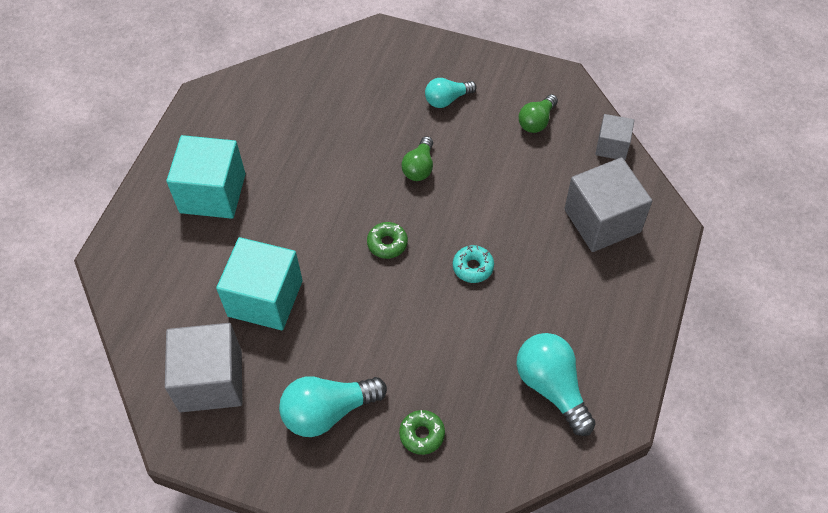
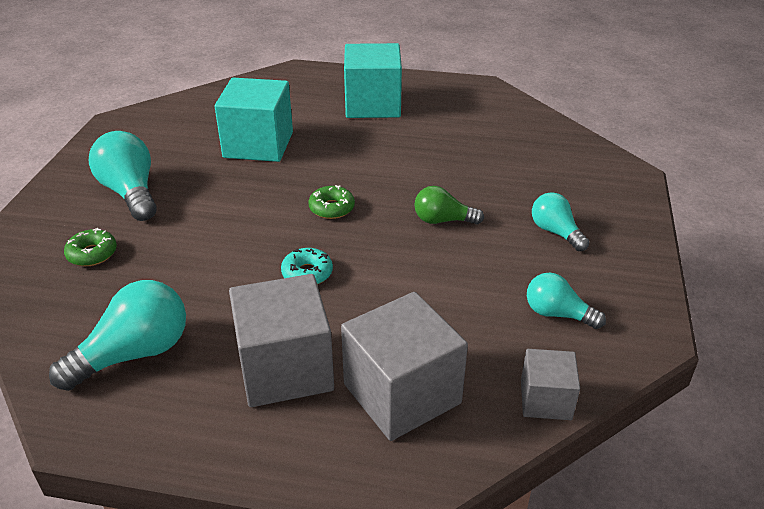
camera: 80 degrees right, 20 degrees down
(211, 380) = (173, 129): grey cube -> grey cube (285, 368)
(536, 121) = (557, 314): green light bulb -> turquoise light bulb

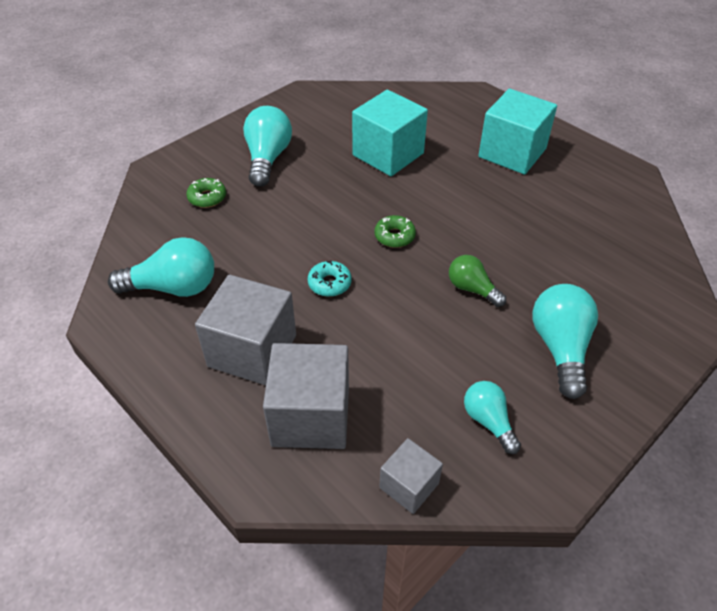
camera: 35 degrees right, 10 degrees up
(555, 232) = (560, 348): turquoise light bulb -> turquoise light bulb, size x1.63

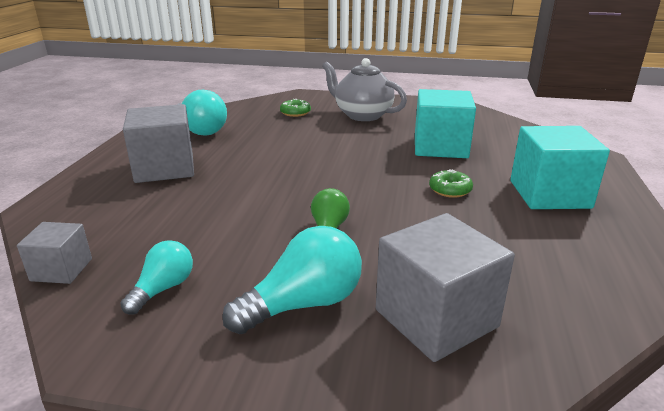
camera: 55 degrees right, 20 degrees down
(268, 158) = (362, 115): turquoise light bulb -> grey teapot
(311, 416) = (115, 206): grey cube -> grey cube (436, 318)
(329, 283) = (261, 171): turquoise donut -> none
(394, 236) = (347, 178): green donut -> green donut (450, 190)

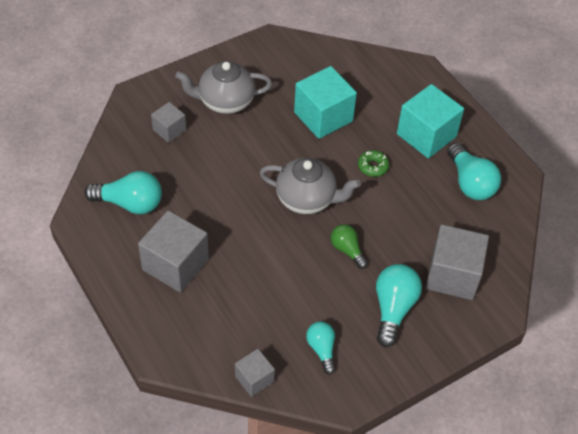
camera: 45 degrees left, 25 degrees up
(295, 113) = (169, 130): green donut -> grey cube
(344, 182) = (307, 199): none -> grey teapot
(572, 249) = (470, 183): none -> turquoise light bulb

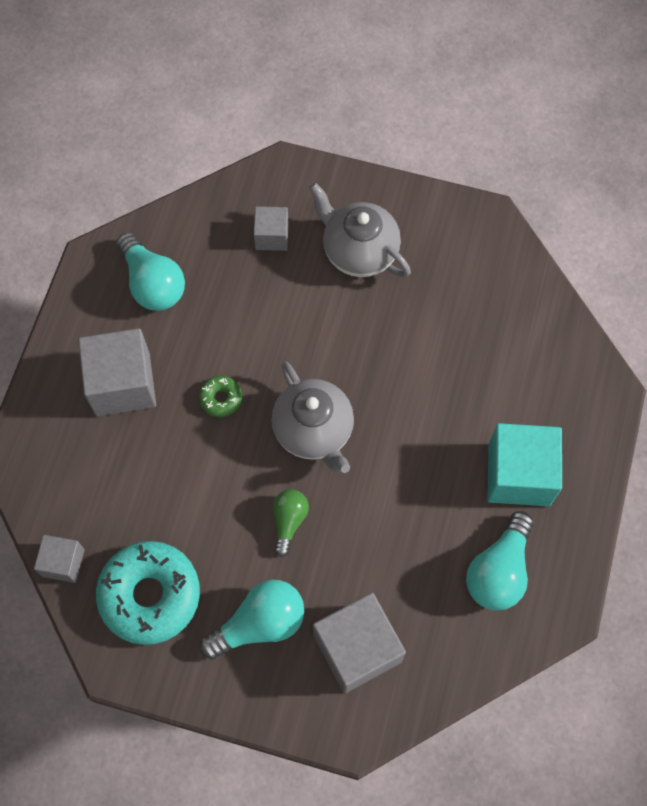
camera: 50 degrees right, 15 degrees up
(322, 349) = (150, 595): turquoise light bulb -> turquoise donut
(323, 117) = (436, 355): turquoise cube -> none
(373, 166) = (420, 457): green donut -> green donut (221, 398)

